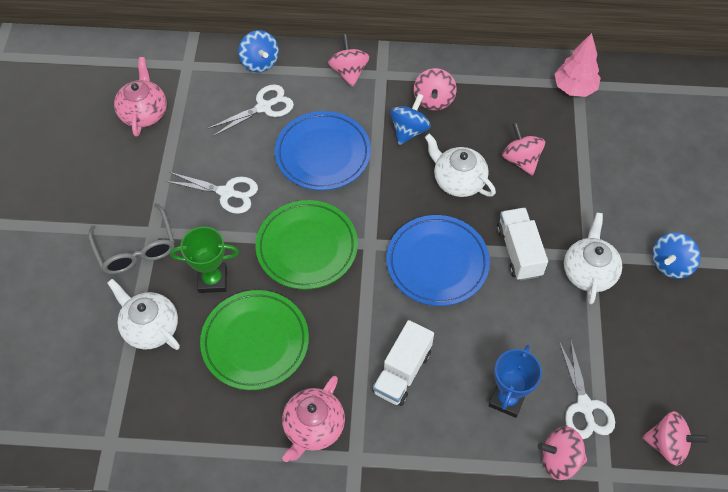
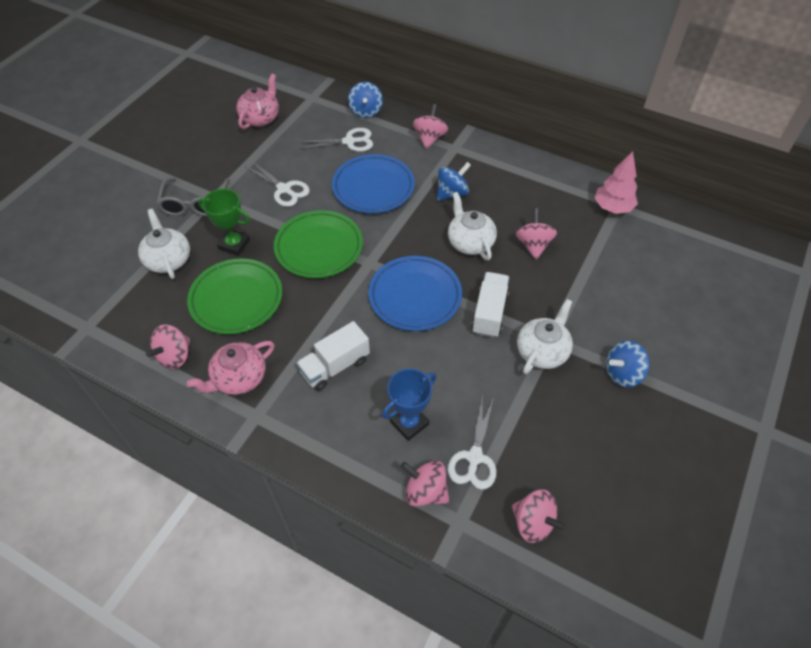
camera: 25 degrees right, 5 degrees down
(433, 100) = (485, 178): pink spinning top -> pink spinning top (175, 356)

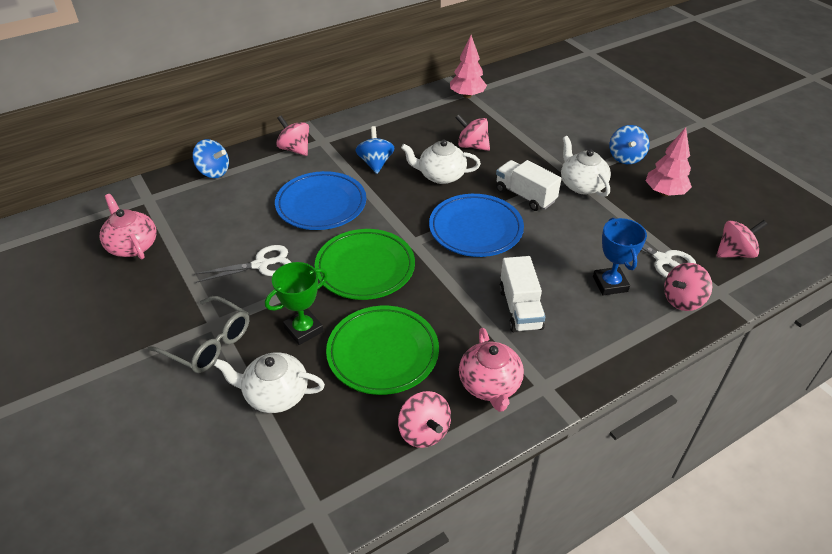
camera: 60 degrees left, 10 degrees down
(349, 142) = (243, 197): white scissors -> none
(588, 428) = (664, 193): none -> pink tree

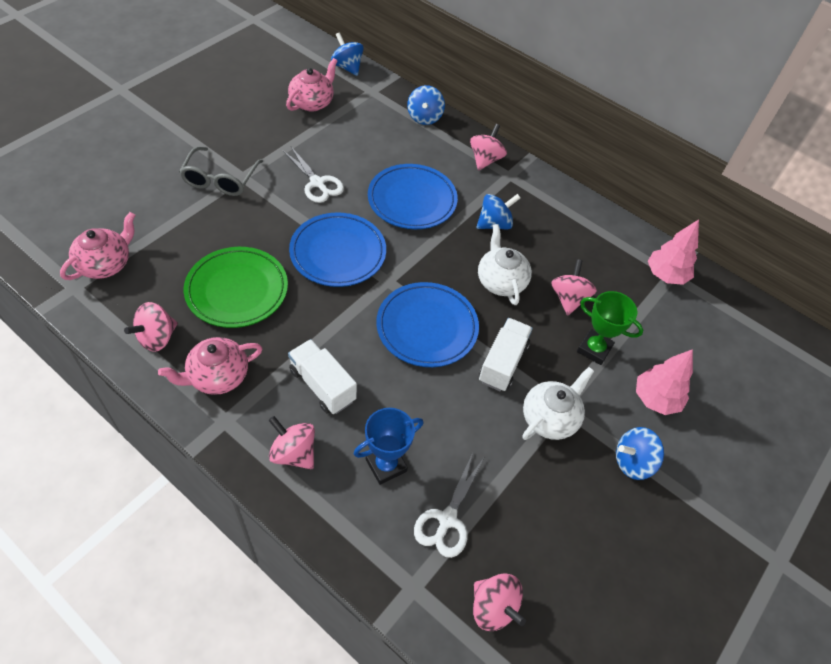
camera: 65 degrees right, 10 degrees up
(94, 208) = (347, 67): none -> blue spinning top
(275, 394) = (177, 233): white teapot -> none
(292, 472) = (106, 264): none -> pink teapot
(303, 330) = (250, 231): green trophy -> green trophy (594, 349)
(365, 268) = (338, 253): green plate -> blue plate
(520, 308) = (322, 385): white truck -> white truck turned 75 degrees clockwise
(664, 193) = (580, 514): pink tree -> pink tree (655, 399)
(682, 300) = (384, 545): pink spinning top -> pink spinning top (293, 453)

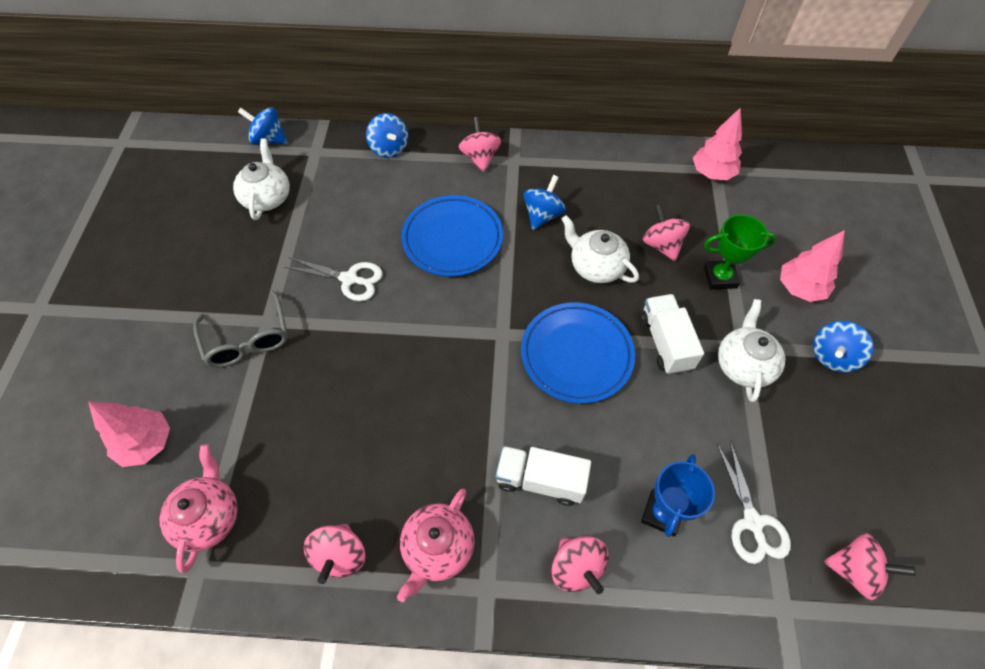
camera: 30 degrees left, 5 degrees up
(110, 201) = (147, 444): none -> pink tree
(237, 290) = (373, 445): green plate -> none
(293, 453) = (576, 568): pink spinning top -> pink spinning top turned 120 degrees counterclockwise
(312, 102) = (267, 197): pink teapot -> white teapot
(338, 253) = (434, 337): blue plate -> none

